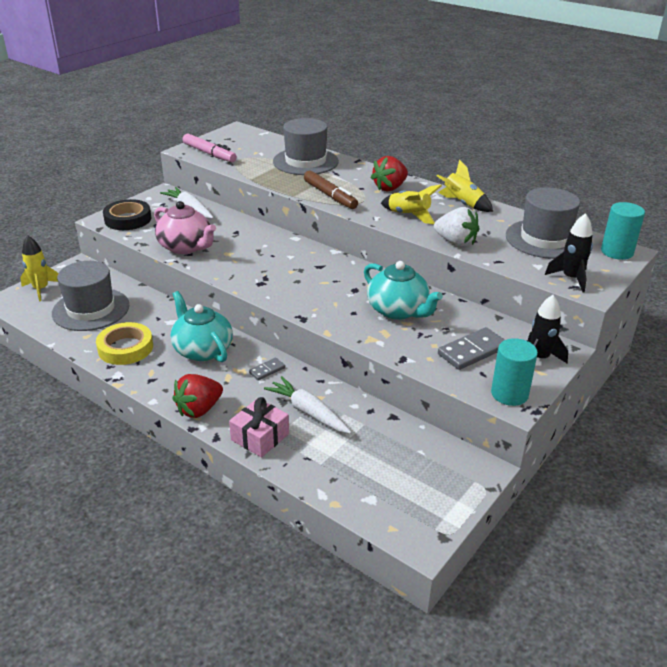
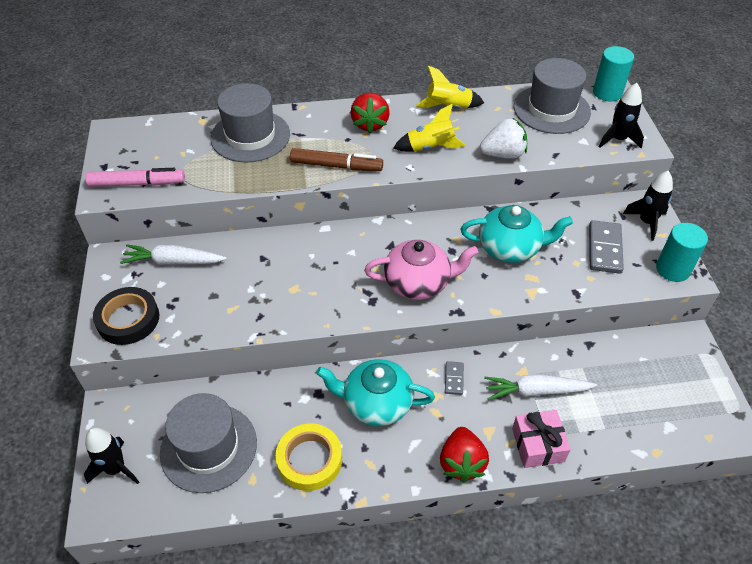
camera: 45 degrees left, 15 degrees up
(41, 289) = (116, 468): yellow rocket -> black rocket
(186, 247) = (244, 310): pink teapot -> pink teapot (418, 283)

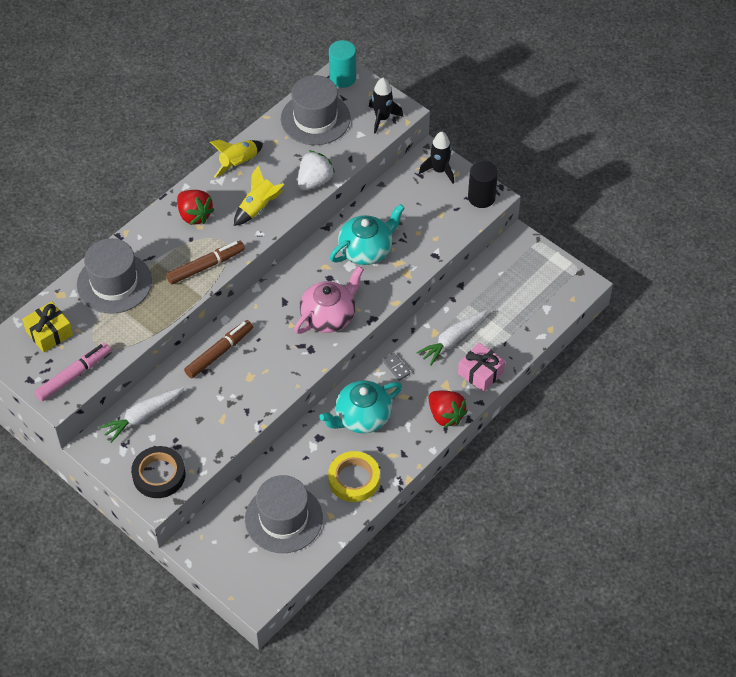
camera: 40 degrees left, 5 degrees up
(116, 468) = (238, 572): black rocket -> none
(160, 142) = (49, 333): none -> yellow gift
(291, 251) = (219, 352): none -> brown marker
(605, 249) = (428, 210): grey domino -> none
(672, 269) = (481, 197): turquoise cylinder -> black cylinder

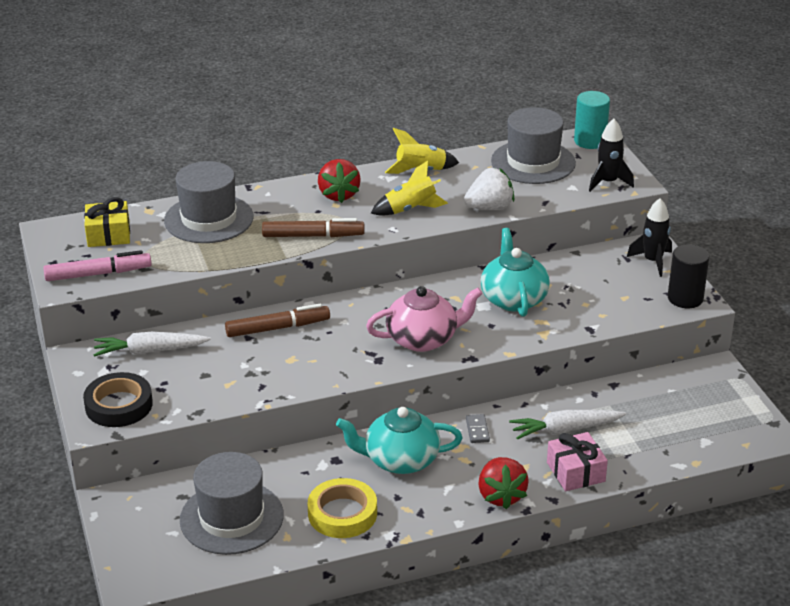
camera: 30 degrees right, 20 degrees down
(366, 250) = (513, 299): turquoise teapot -> turquoise teapot turned 90 degrees counterclockwise

